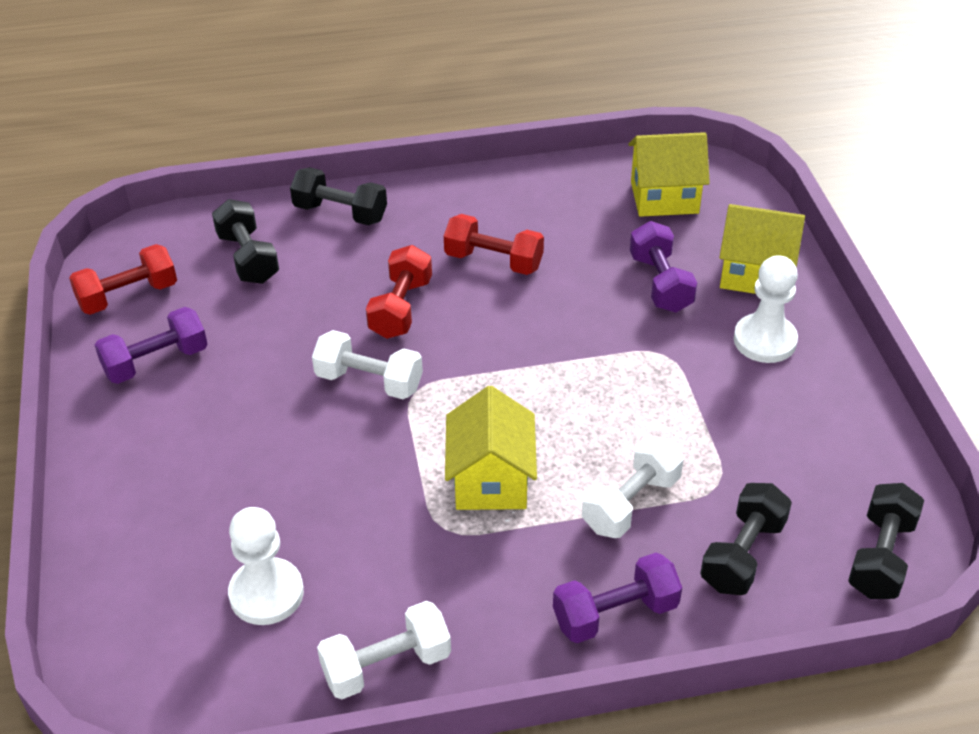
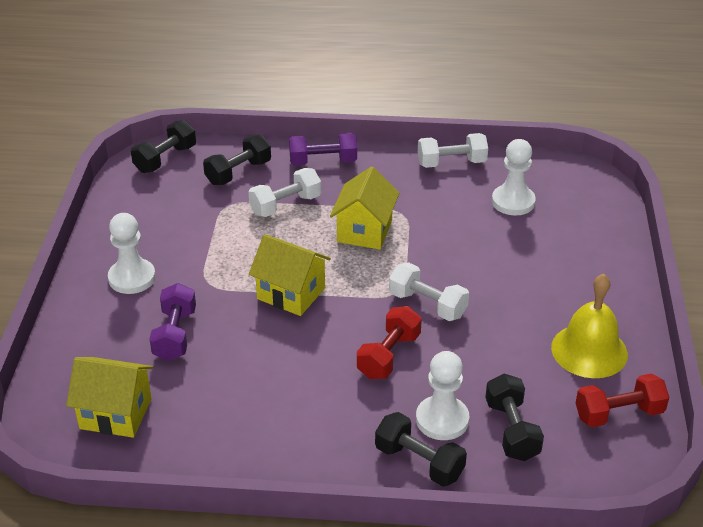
camera: 165 degrees left, 5 degrees down
(156, 362) = (589, 350): purple dumbbell -> yellow bell
(324, 254) = (442, 420): none -> white pawn
(493, 261) = (298, 382): red dumbbell -> none
(755, 274) = (97, 327): yellow house -> yellow house (291, 293)

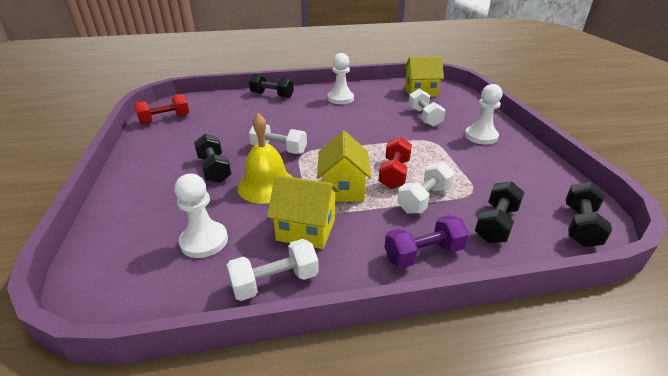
camera: 165 degrees right, 5 degrees down
(175, 335) = (424, 117): purple dumbbell -> white dumbbell
(291, 293) = (373, 143): yellow house -> yellow house (306, 230)
(388, 356) = (297, 124): red dumbbell -> red dumbbell (394, 174)
(442, 420) = (263, 107): white pawn -> white pawn (340, 98)
(511, 430) = (226, 108): black dumbbell -> black dumbbell (214, 169)
(589, 350) = (170, 141): yellow bell -> yellow bell (267, 185)

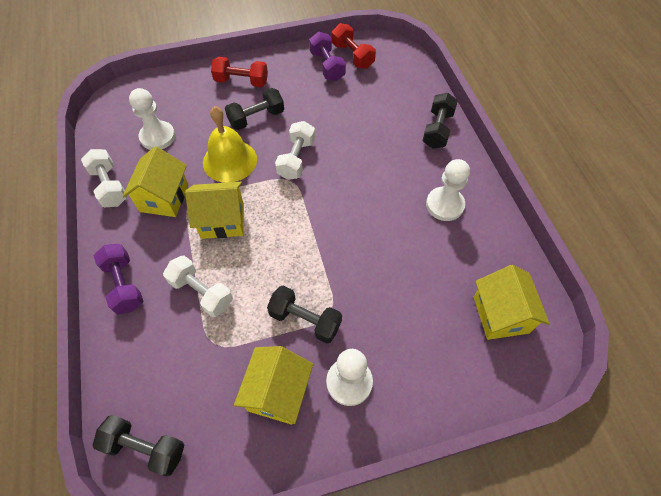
camera: 85 degrees right, 25 degrees up
(168, 131) = (327, 66): none -> purple dumbbell
(394, 174) = (249, 266): red dumbbell -> red dumbbell (241, 81)
(424, 117) = (401, 311): white dumbbell -> none
(496, 224) = (157, 356): black dumbbell -> black dumbbell (305, 320)
(500, 162) = (278, 392): none -> yellow house

